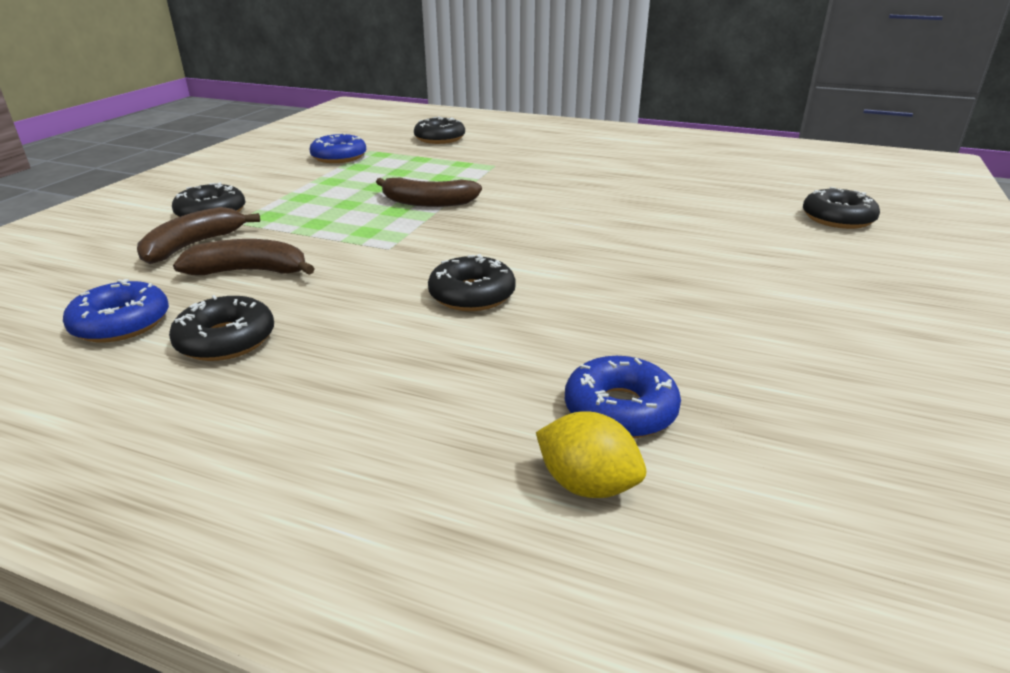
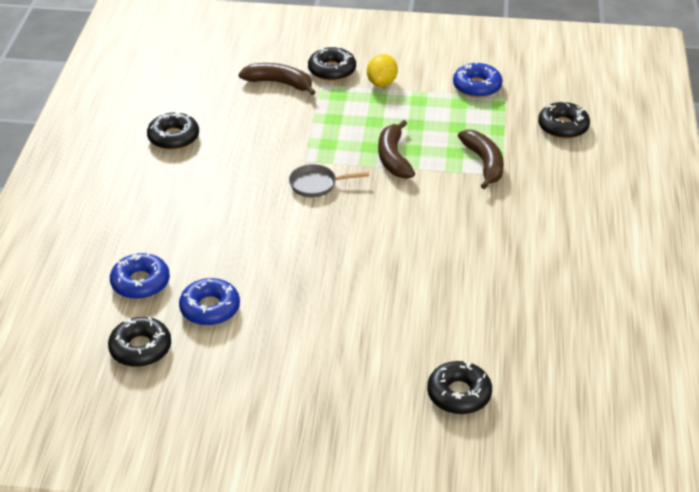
camera: 75 degrees right, 10 degrees up
(121, 323) = (181, 98): blue donut -> blue donut (210, 308)
(250, 271) = (251, 117): brown banana -> brown banana (484, 163)
(446, 246) = (316, 184): none -> grey pan
(472, 295) = (248, 210): black donut -> black donut (140, 348)
(587, 484) = (83, 277): yellow lemon -> yellow lemon (382, 83)

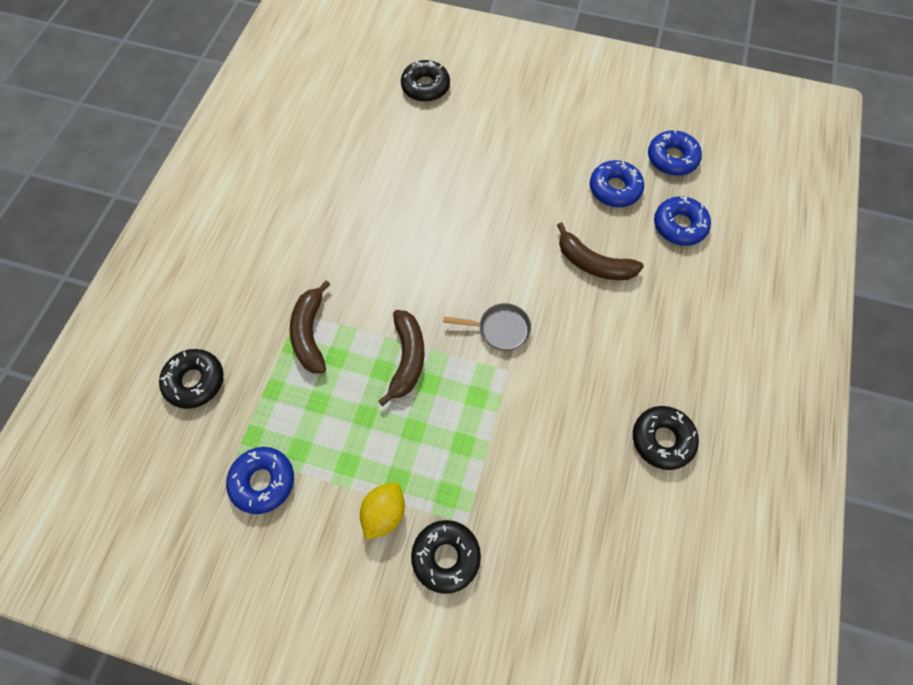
camera: 170 degrees left, 25 degrees up
(140, 348) = (672, 158): black donut -> blue donut
(279, 83) = (522, 536): brown banana -> brown banana (593, 263)

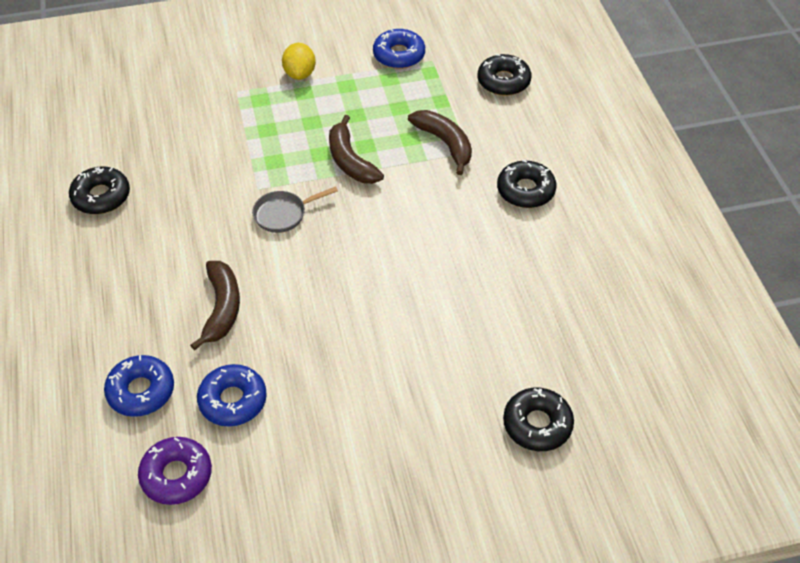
camera: 150 degrees right, 15 degrees down
(446, 556) = (240, 71): black donut -> black donut (525, 190)
(593, 263) = (222, 308): brown banana -> brown banana turned 90 degrees clockwise
(672, 158) = (176, 475): blue donut -> purple donut

